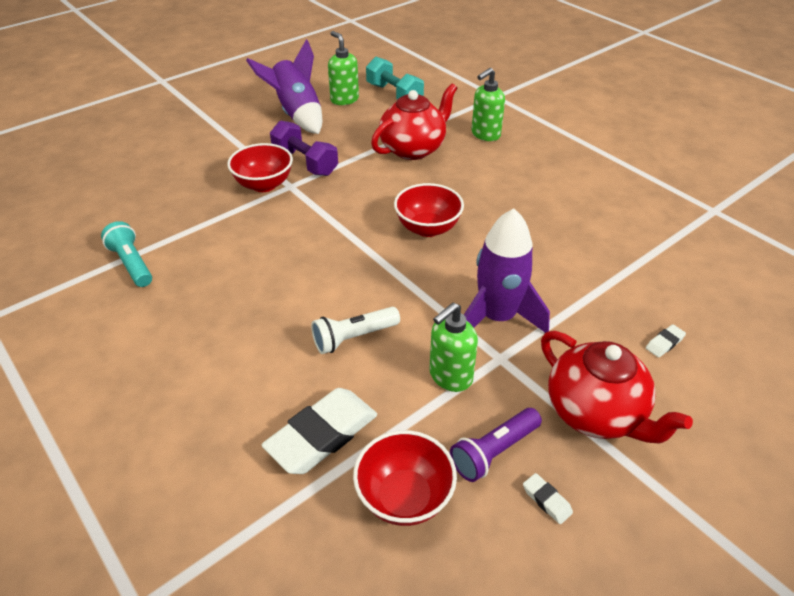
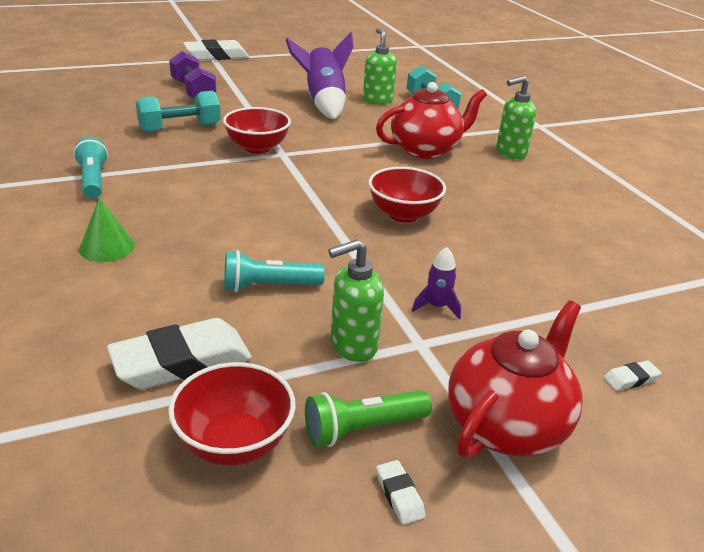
camera: 15 degrees right, 10 degrees down
(163, 77) = (216, 56): none -> white eraser
(179, 179) = (180, 128): none -> turquoise dumbbell
(190, 336) = (107, 247): none -> green cone
(305, 162) = (308, 139): purple dumbbell -> purple dumbbell (193, 91)
(353, 337) = (269, 286): white flashlight -> turquoise flashlight
(494, 451) = (362, 428): purple flashlight -> green flashlight
(497, 318) = (437, 307): purple rocket -> purple rocket, size x0.44
(595, 413) = (507, 425): red teapot -> red teapot turned 120 degrees counterclockwise

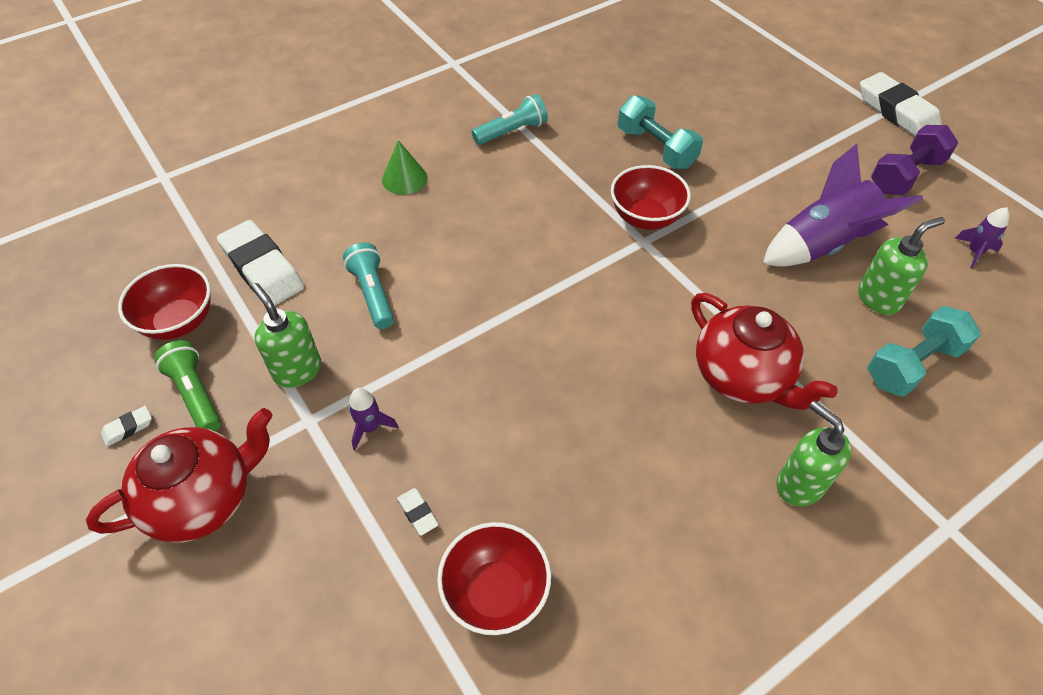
camera: 80 degrees right, 20 degrees up
(193, 91) = (762, 128): purple dumbbell -> purple dumbbell (906, 175)
(353, 71) = (974, 252): none -> purple rocket
(403, 214) = (547, 375): red bowl -> red bowl (495, 592)
(507, 425) = (204, 499): red teapot -> red teapot turned 60 degrees counterclockwise
(631, 379) = (277, 618): white eraser -> white eraser (418, 513)

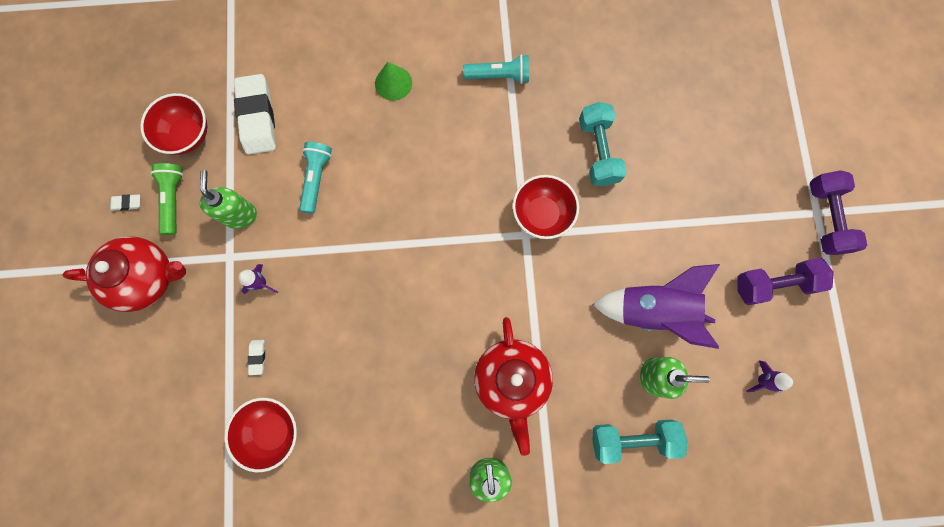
camera: 30 degrees right, 25 degrees up
(896, 112) = (826, 218): white eraser -> purple dumbbell

